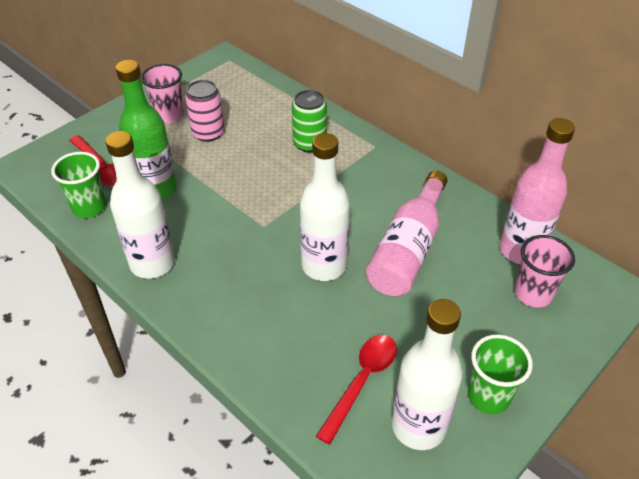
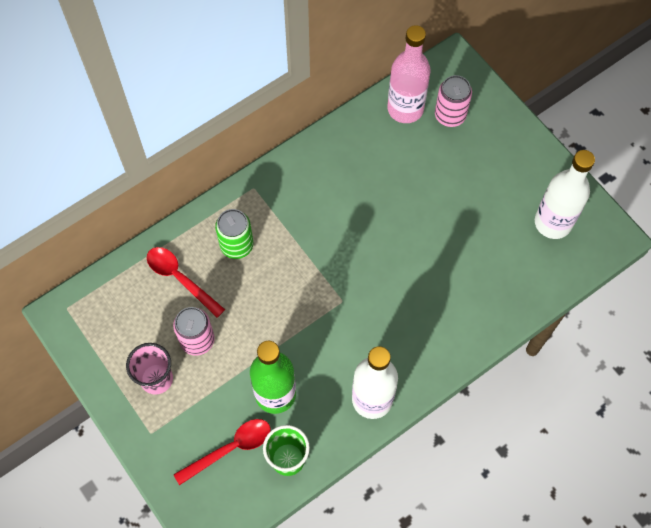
camera: 80 degrees left, 20 degrees up
(324, 265) = (397, 258): white bottle -> none
(362, 381) = (513, 251): red spoon -> red spoon (180, 279)
(408, 249) = (390, 190): pink bottle -> none
(488, 396) = (534, 172): green cup -> none
(533, 294) = (450, 115): pink cup -> pink can

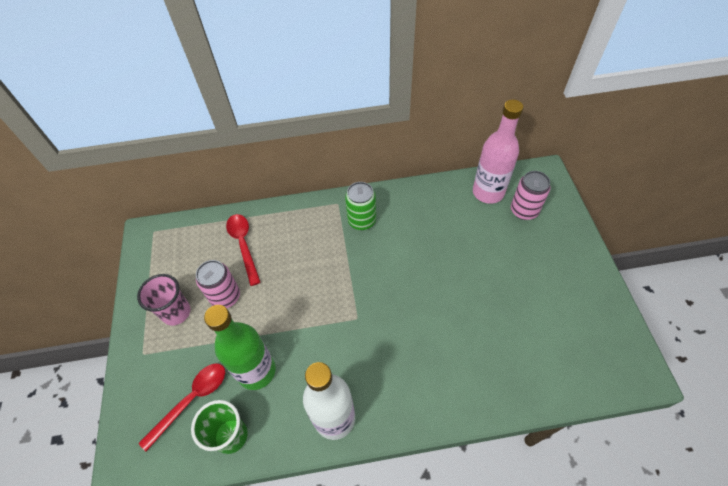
camera: 30 degrees right, 10 degrees down
(230, 449) = (191, 400): red spoon -> red spoon turned 45 degrees counterclockwise
(236, 245) = (300, 239): green can -> green can (362, 221)
(553, 222) = (582, 334): white bottle -> none

